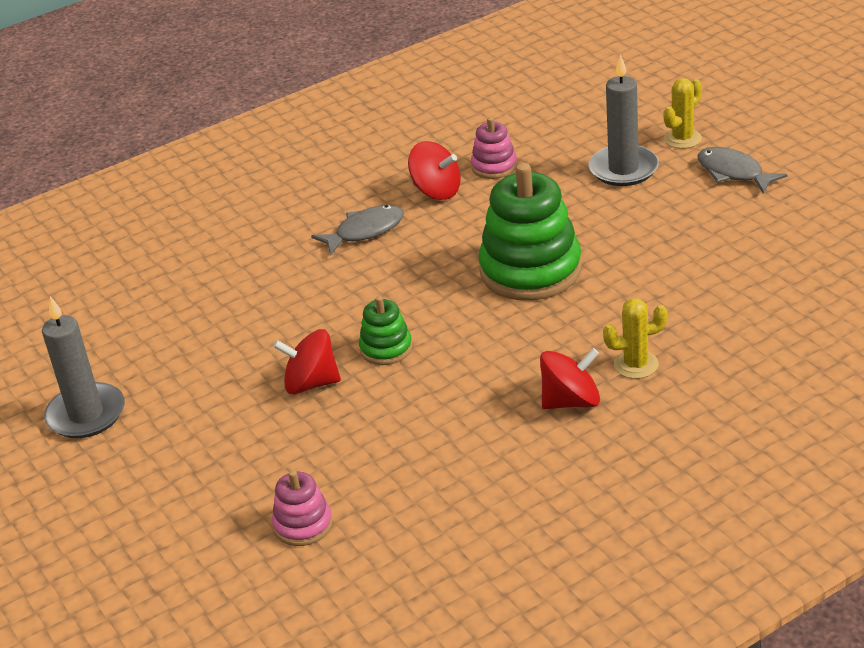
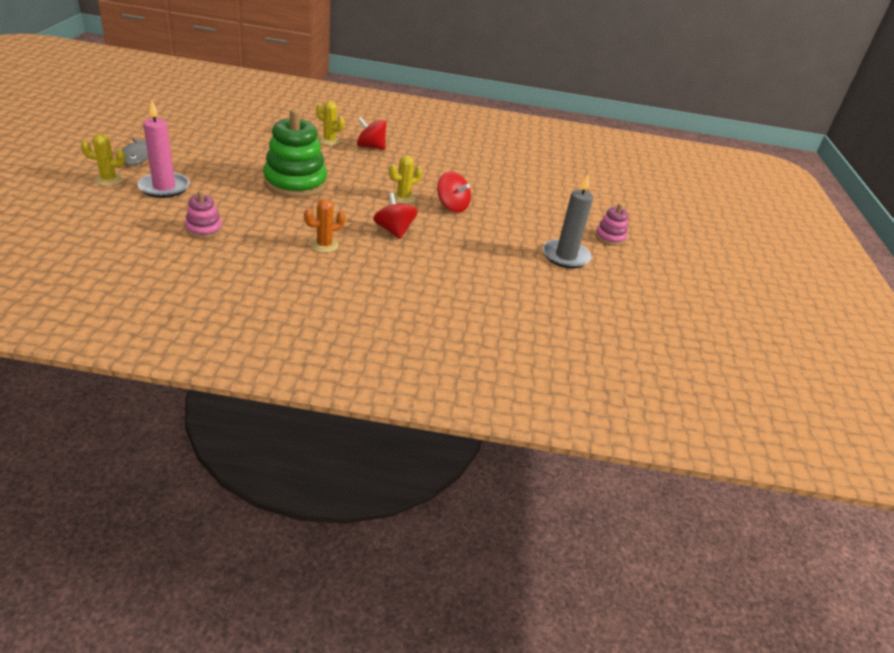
camera: 150 degrees left, 0 degrees up
(303, 525) = (514, 175): pink stacking toy -> pink stacking toy (610, 237)
(365, 231) = (324, 245): grey fish -> orange cactus
(386, 348) = (403, 198): green stacking toy -> yellow cactus
(436, 191) = (254, 238): red spinning top -> red spinning top (394, 231)
(623, 169) = (164, 187): grey candle -> pink candle

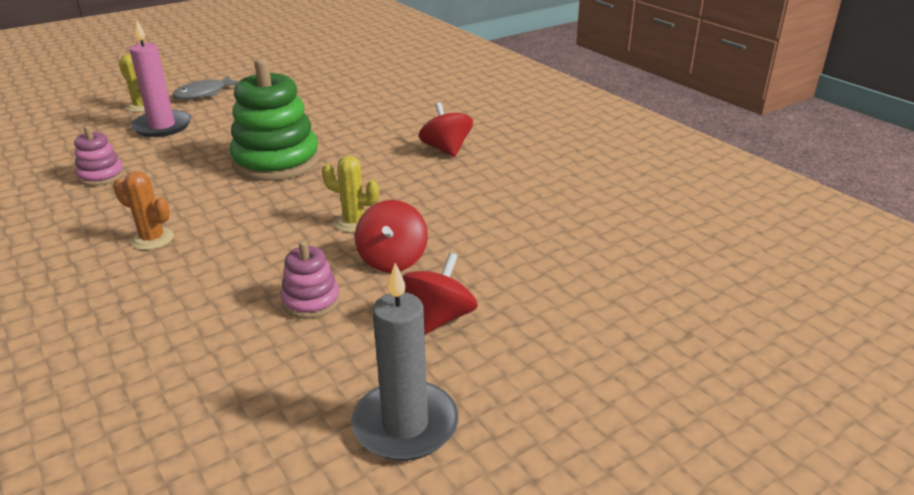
camera: 55 degrees right, 5 degrees down
(329, 141) = (411, 129): yellow cactus -> none
(394, 231) = (255, 257): red spinning top -> red spinning top (439, 318)
(610, 237) = (561, 441): pink stacking toy -> pink stacking toy (311, 301)

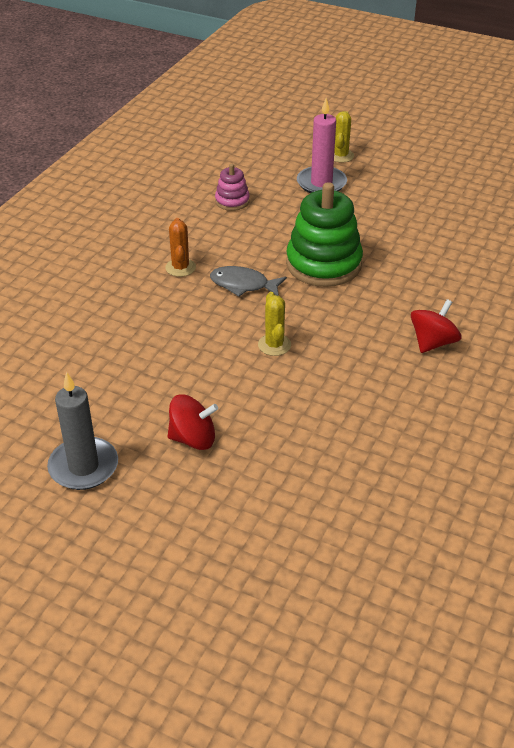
camera: 60 degrees right, 10 degrees up
(204, 94) = (392, 170): grey fish -> grey fish (243, 285)
(311, 301) = (168, 371): pink stacking toy -> none
(392, 259) = (243, 386): red spinning top -> none

